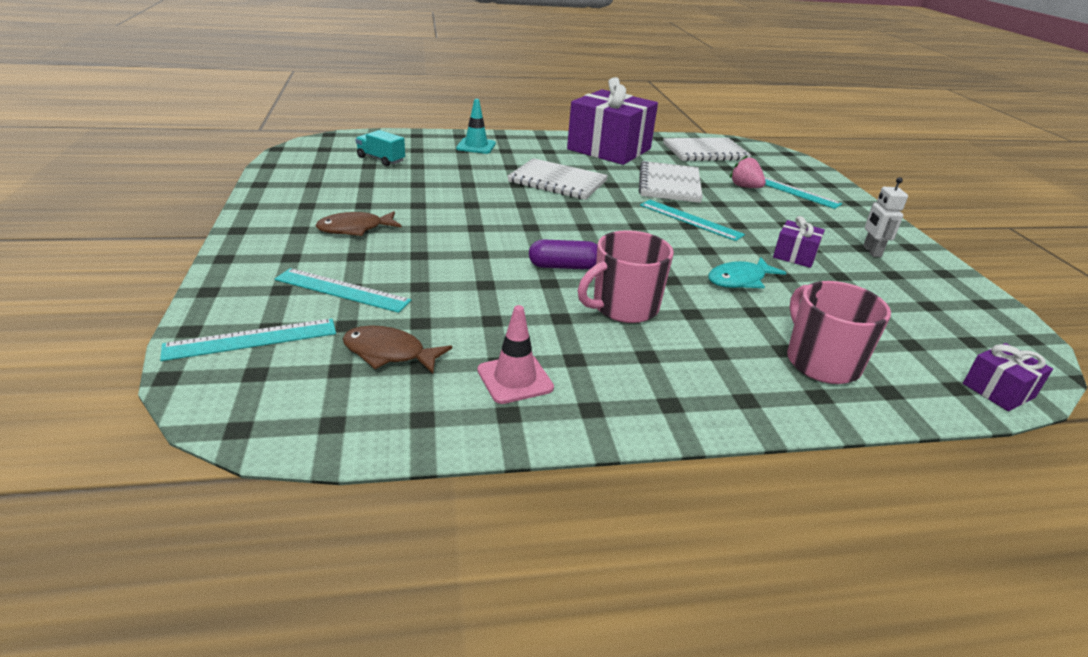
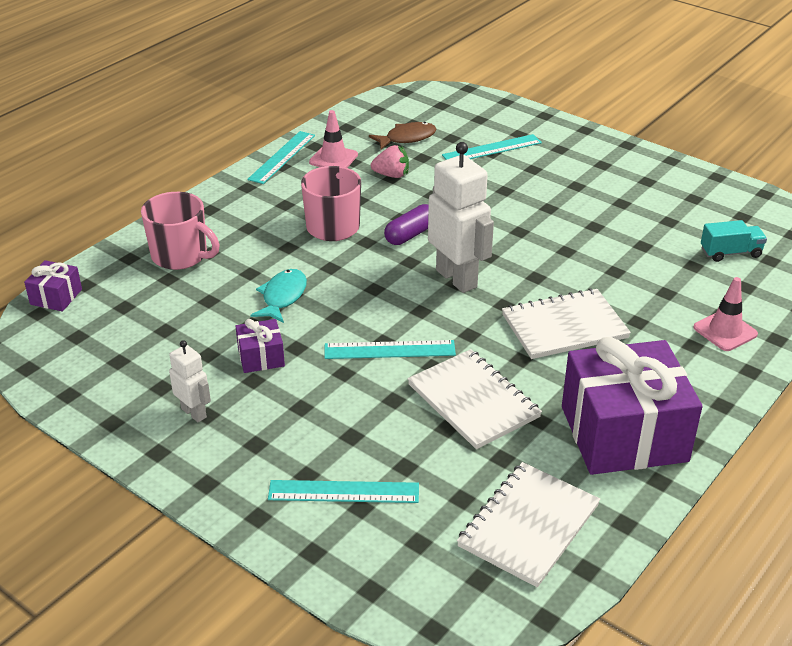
camera: 140 degrees right, 5 degrees up
(251, 339) = (474, 112): turquoise ruler -> turquoise ruler (282, 157)
(355, 229) = (577, 183): brown fish -> none
(476, 146) = (725, 331): turquoise traffic cone -> pink traffic cone
(579, 227) = (457, 278): none -> white robot
(745, 187) = (399, 458): pink strawberry -> pink strawberry (391, 175)

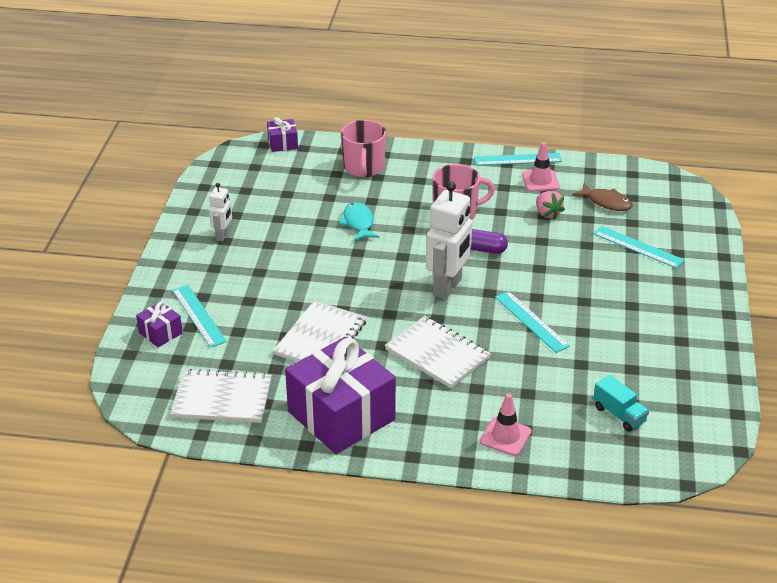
camera: 60 degrees right, 0 degrees up
(261, 357) = (292, 239): purple gift -> purple gift (160, 333)
(282, 297) = (358, 223): turquoise fish -> turquoise fish turned 90 degrees counterclockwise
(389, 350) = (343, 286): turquoise ruler -> turquoise ruler (531, 321)

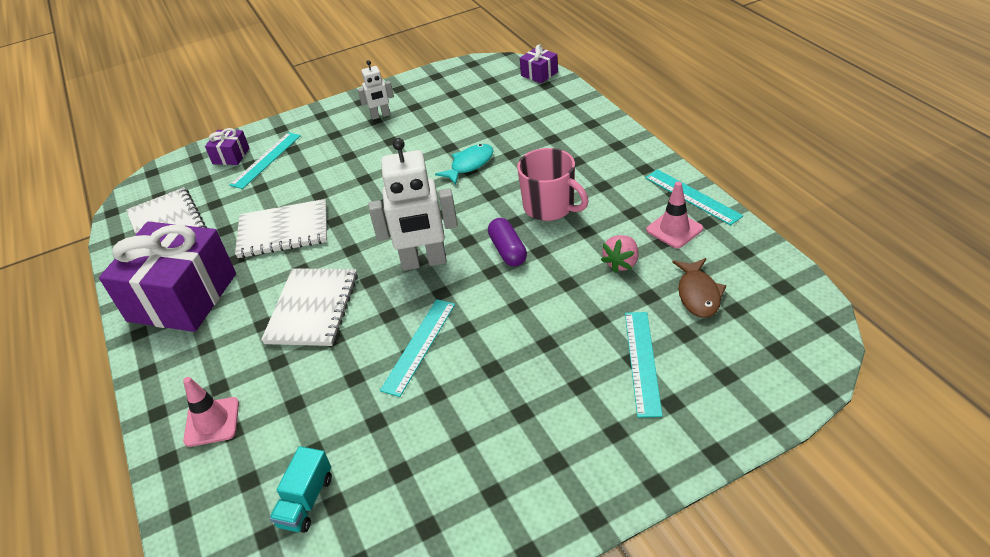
camera: 60 degrees right, 5 degrees up
(364, 168) = (556, 125): pink mug -> none

